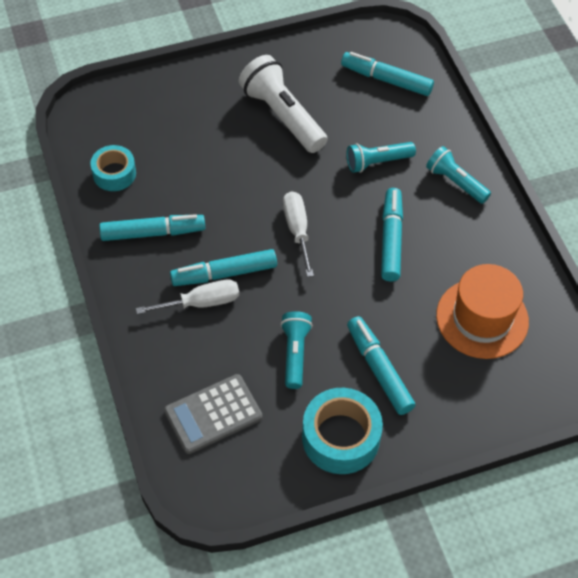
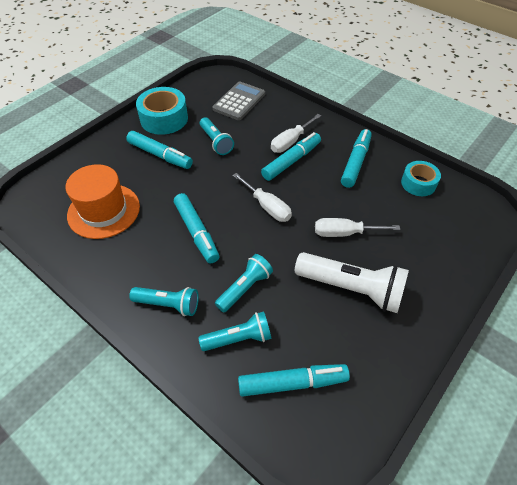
camera: 150 degrees right, 5 degrees down
(153, 233) = (355, 162): turquoise marker -> turquoise marker turned 150 degrees clockwise
(243, 163) = (344, 233): none -> white screwdriver
(408, 127) = (239, 338): none -> turquoise flashlight

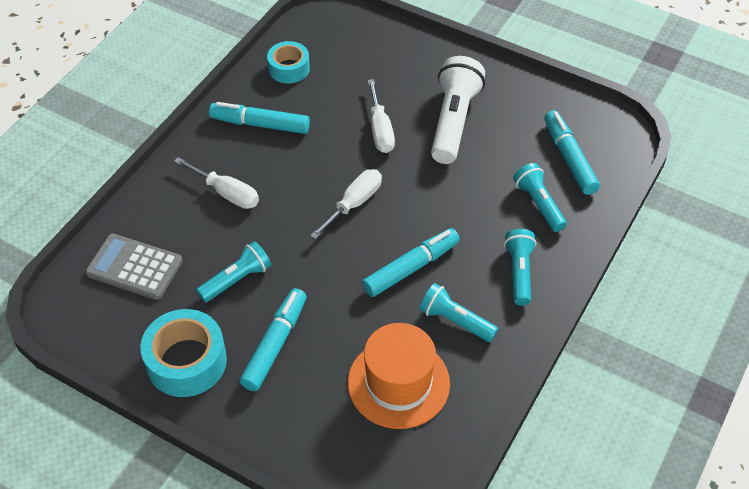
camera: 100 degrees left, 0 degrees up
(245, 288) = (478, 208): turquoise flashlight -> turquoise flashlight (455, 321)
(291, 161) = (266, 188): turquoise marker -> none

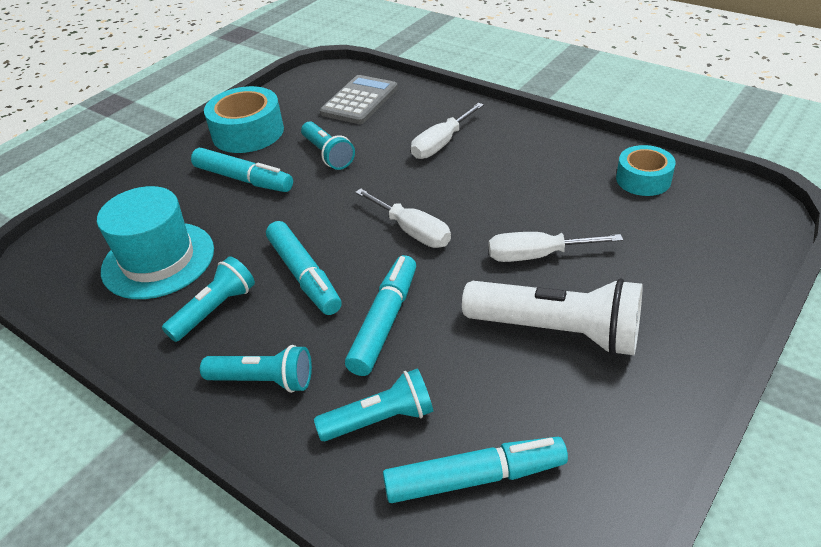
camera: 100 degrees right, 10 degrees down
(260, 124) = (543, 161): turquoise marker -> turquoise marker (385, 321)
(398, 383) = (158, 260): orange hat -> turquoise hat

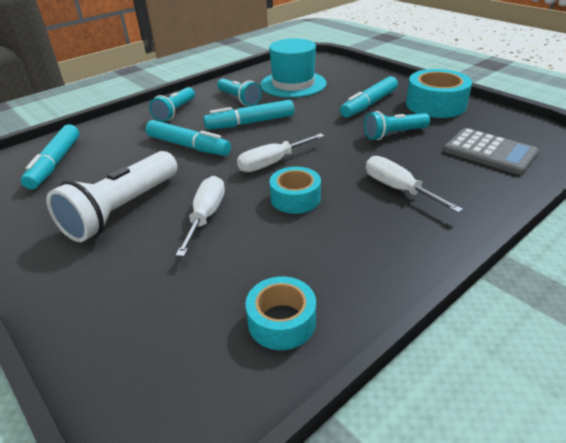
camera: 100 degrees right, 5 degrees down
(380, 419) = (119, 140): turquoise flashlight -> none
(480, 201) = (295, 198): none -> turquoise tape

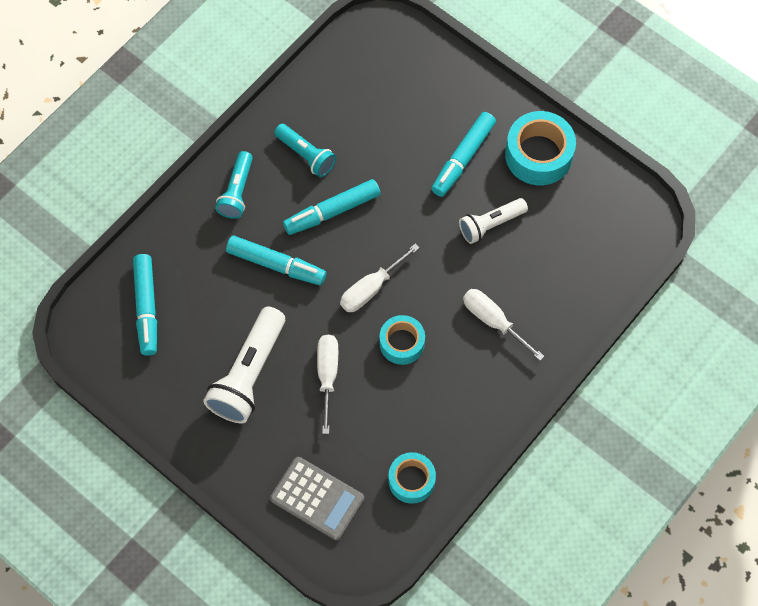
camera: 10 degrees left, 30 degrees up
(293, 84) = (366, 109): turquoise hat -> none
(394, 134) = (490, 224): turquoise flashlight -> white flashlight
(489, 152) = (583, 252): grey calculator -> grey calculator (317, 498)

